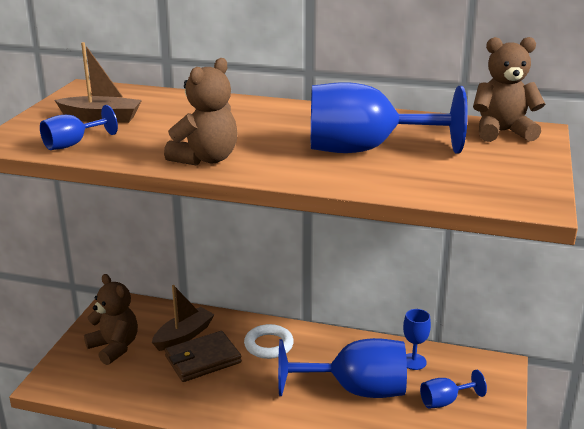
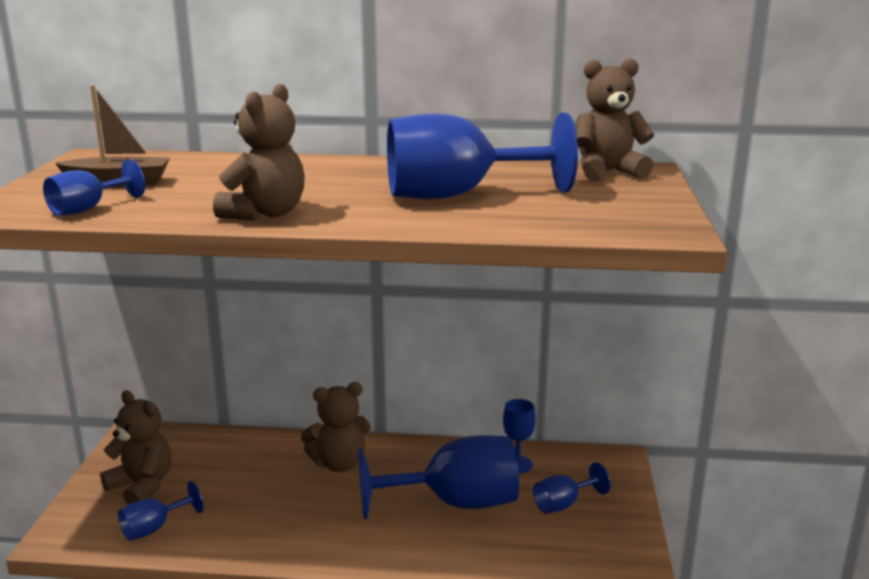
camera: 10 degrees left, 5 degrees down
(119, 384) = (154, 528): none -> blue goblet
(184, 336) = (230, 464): brown boat -> none
(203, 359) = (259, 488): brown wallet -> none
(268, 345) = (339, 463): white ring -> brown teddy bear

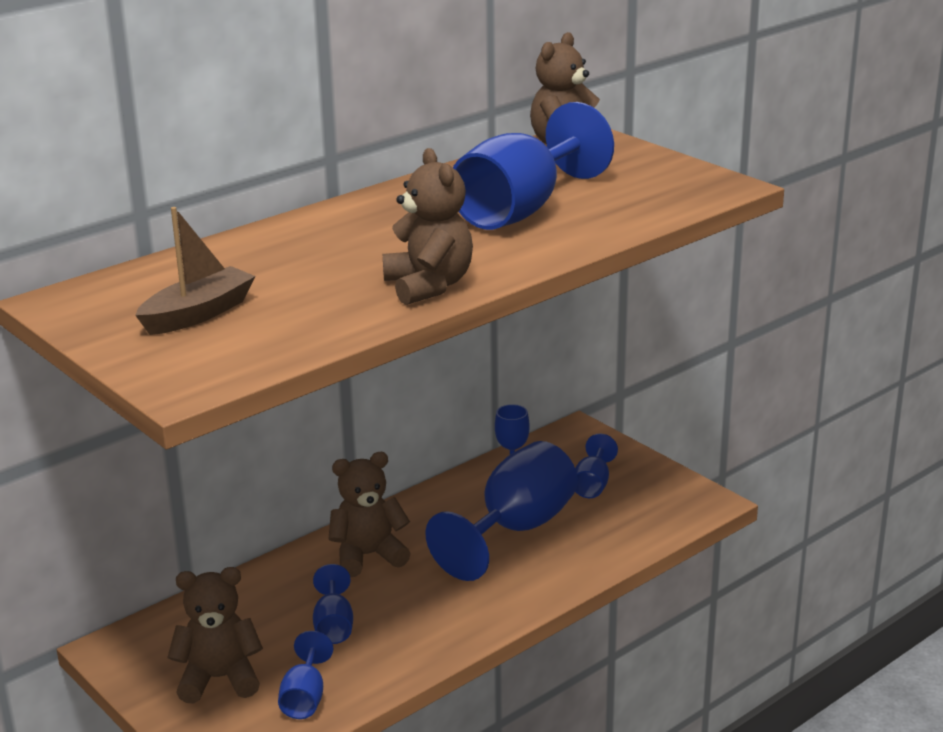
camera: 45 degrees left, 5 degrees up
(87, 209) = (264, 347): blue goblet -> blue goblet (333, 625)
(339, 463) = (368, 556): brown teddy bear -> brown teddy bear turned 135 degrees counterclockwise

